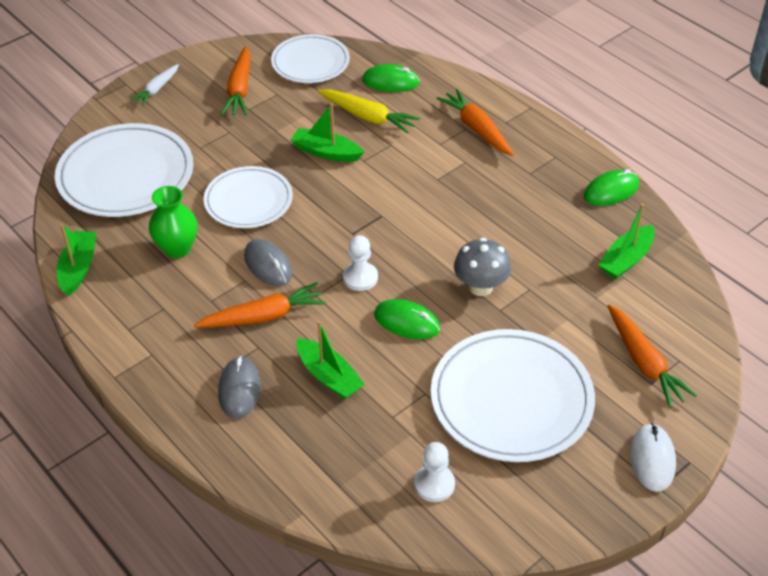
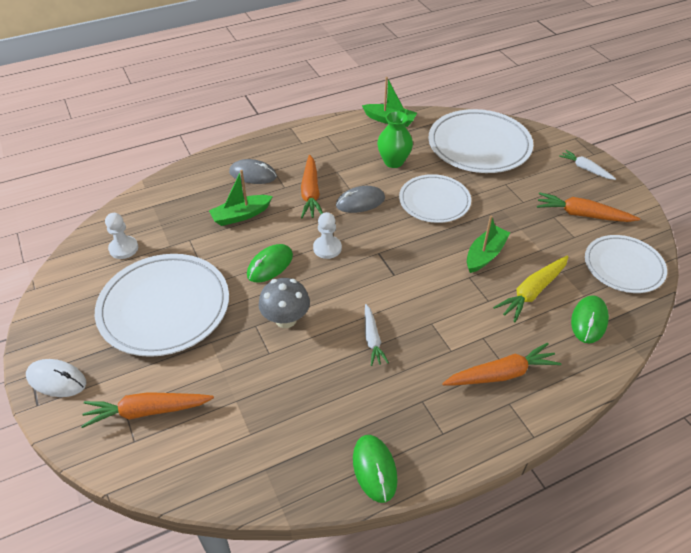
camera: 105 degrees right, 0 degrees up
(476, 216) = (372, 339): none -> white carrot
(626, 260) = (271, 445): green boat -> none

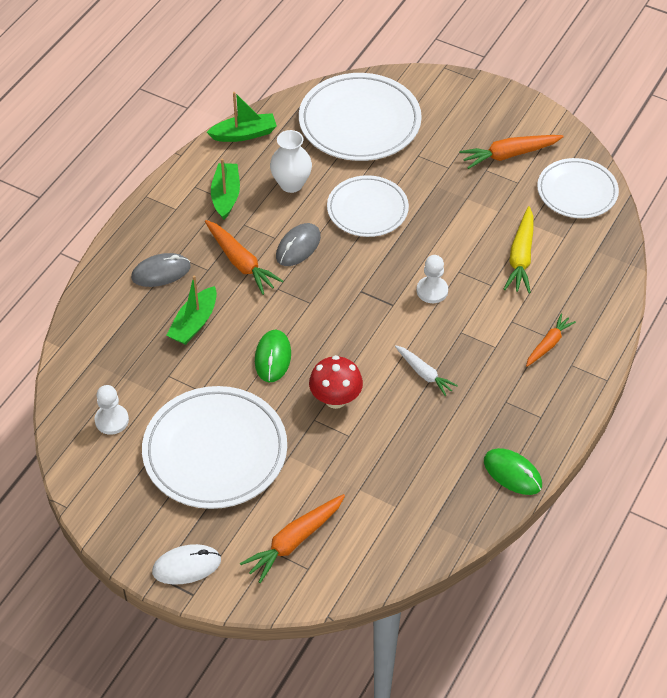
camera: 35 degrees left, 5 degrees up
(286, 319) = (335, 399): grey mushroom -> red mushroom
(327, 248) = (310, 312): white pawn -> white pawn (432, 291)
(393, 162) = (291, 184): green vase -> white vase
(485, 255) = (455, 242): green boat -> green boat (226, 196)
(501, 374) = (548, 344): orange carrot -> orange carrot, size x0.65
(585, 169) = (478, 101): white carrot -> none
(589, 321) = (583, 259): green mouse -> none

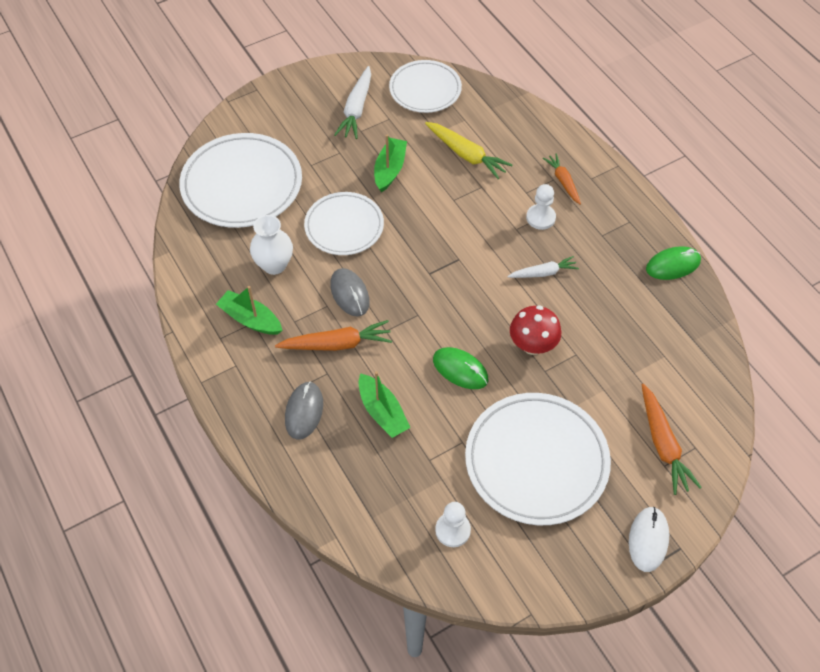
camera: 60 degrees left, 5 degrees up
(244, 134) = (187, 271): green boat -> green boat (390, 169)
(432, 291) = (462, 226): white pawn -> white pawn (540, 218)
(509, 155) = (356, 109): orange carrot -> white carrot

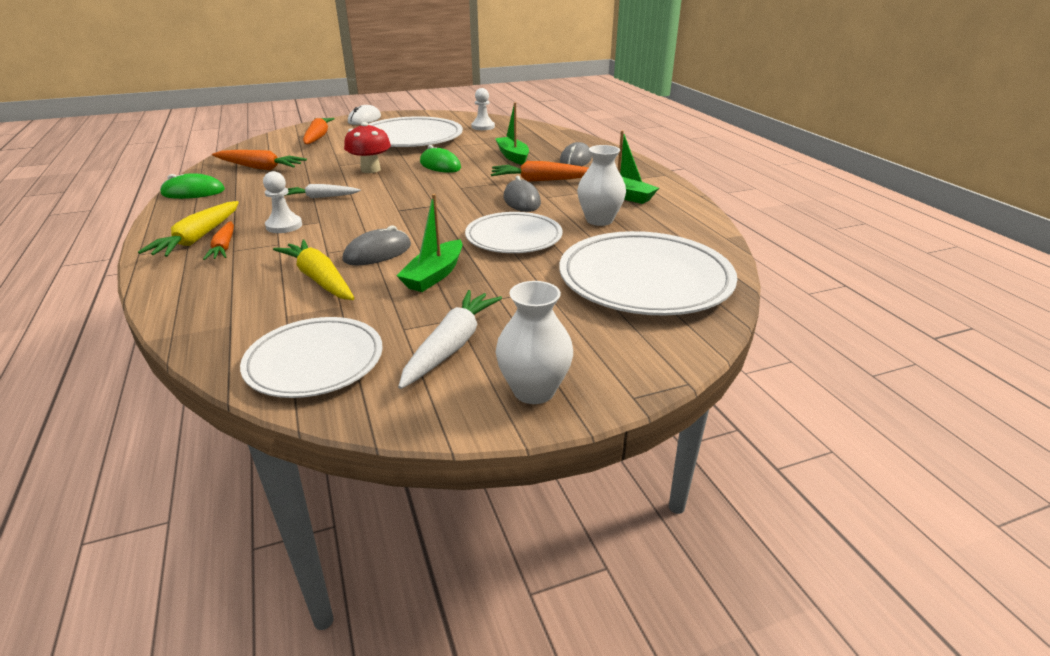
camera: 170 degrees left, 25 degrees down
(306, 86) = (534, 390): none -> white vase
(443, 190) = (377, 253): none -> grey mouse
(594, 191) = (198, 238): none -> yellow carrot
(657, 332) = (260, 168): none -> orange carrot

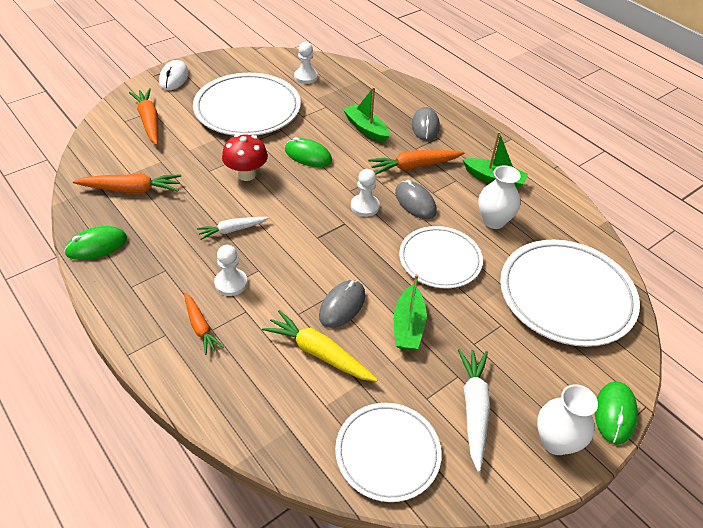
camera: 20 degrees left, 15 degrees up
(198, 238) = (165, 319): yellow carrot -> none
(466, 197) = (365, 206): none -> white pawn
(636, 381) = (614, 413): none -> green mouse

